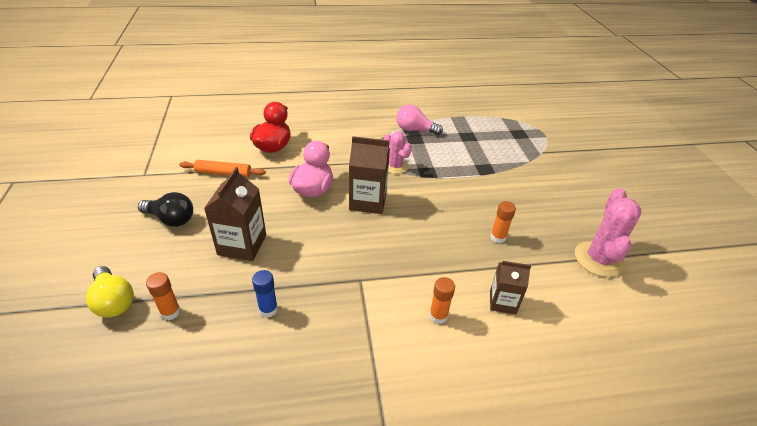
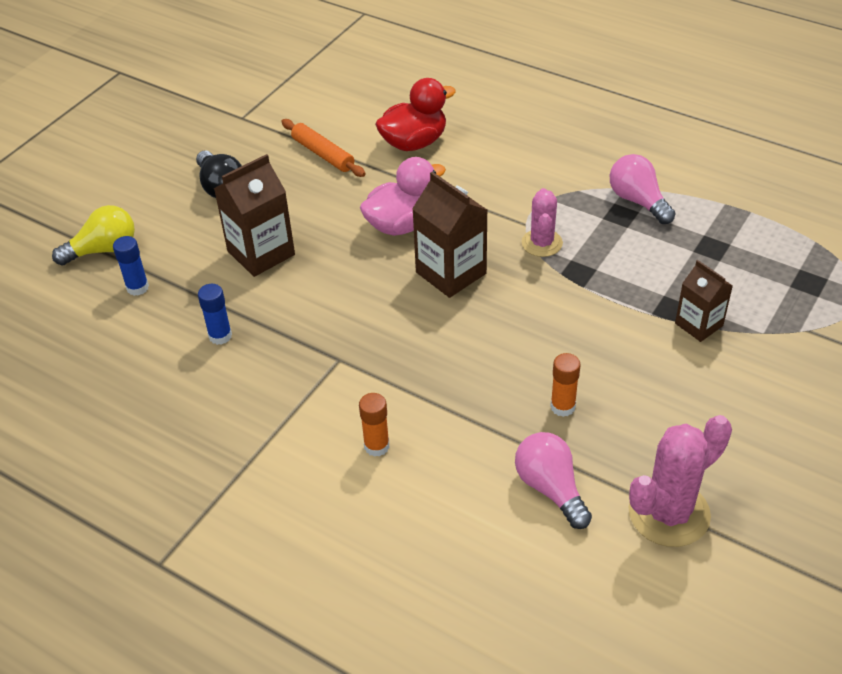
camera: 45 degrees right, 5 degrees up
(114, 301) = (103, 250): yellow light bulb -> yellow light bulb turned 120 degrees counterclockwise
(170, 312) = (137, 287): orange glue stick -> blue glue stick
(502, 302) = (468, 478): brown carton -> brown carton (699, 324)
(542, 281) = (550, 488): none -> pink light bulb

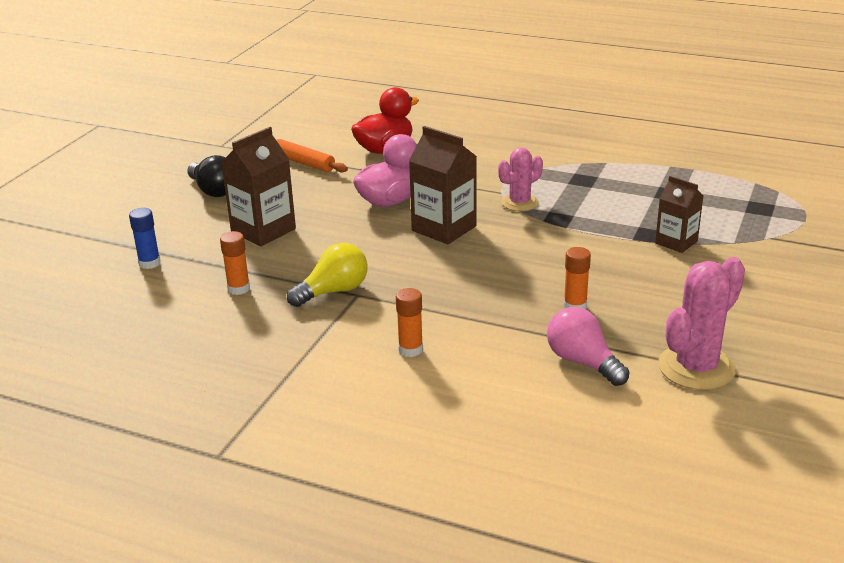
camera: 10 degrees left, 15 degrees down
(103, 250) = (110, 241): yellow light bulb -> yellow light bulb (333, 291)
(220, 336) = (238, 289): blue glue stick -> orange glue stick
(542, 243) = (519, 203): pink cactus -> pink cactus turned 60 degrees clockwise
(638, 201) = (595, 170): pink light bulb -> none

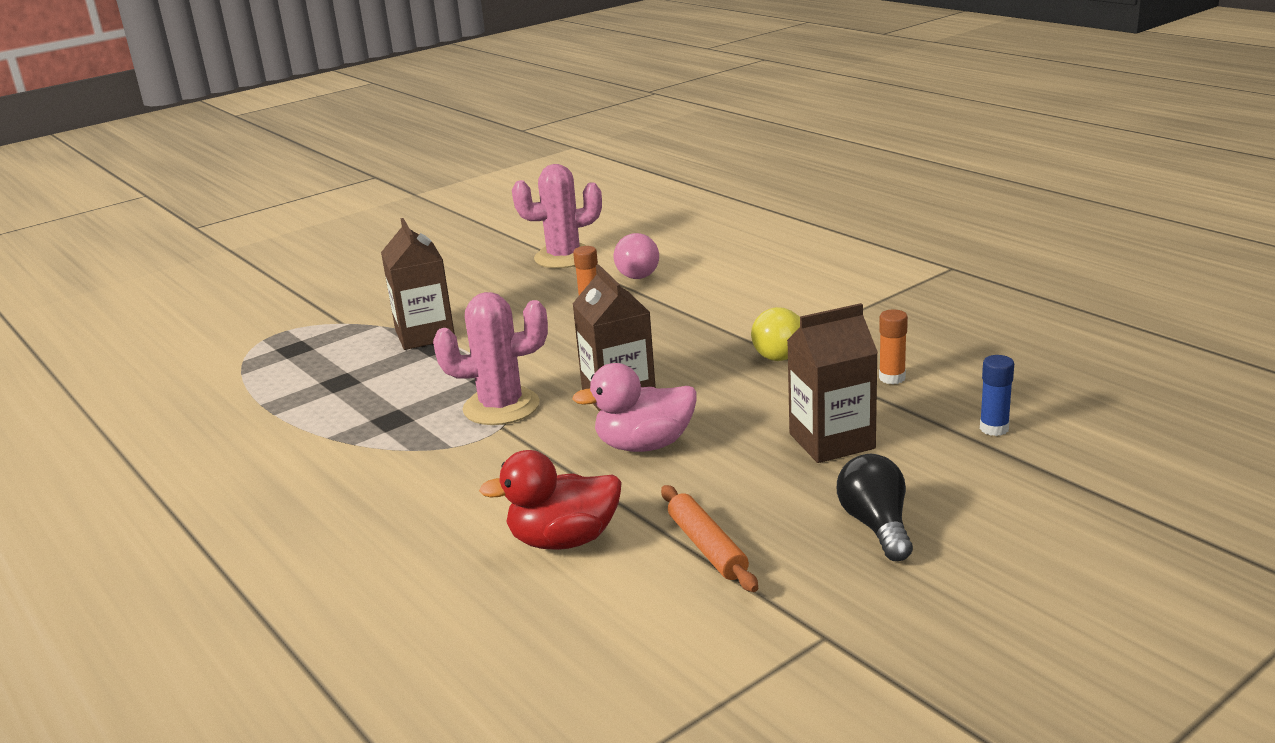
camera: 150 degrees left, 5 degrees down
(410, 349) = (759, 301): orange glue stick -> none
(519, 203) = (501, 407): pink cactus -> pink cactus, size x1.59
(676, 242) = (425, 335): brown carton -> brown carton, size x1.57

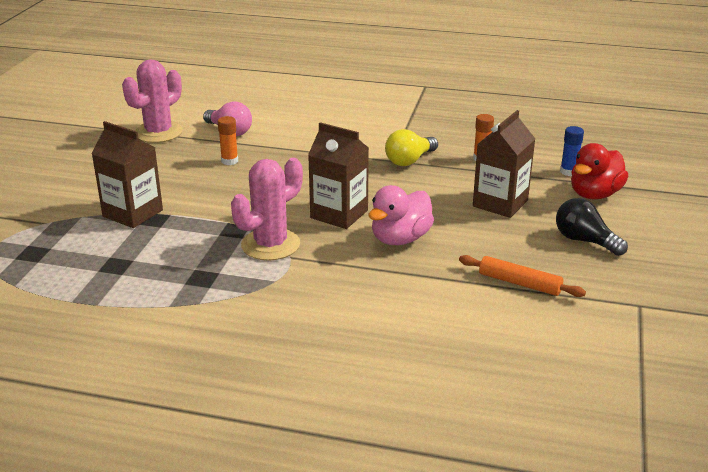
camera: 40 degrees left, 5 degrees up
(564, 540) = (436, 310): red duck -> red duck (594, 194)

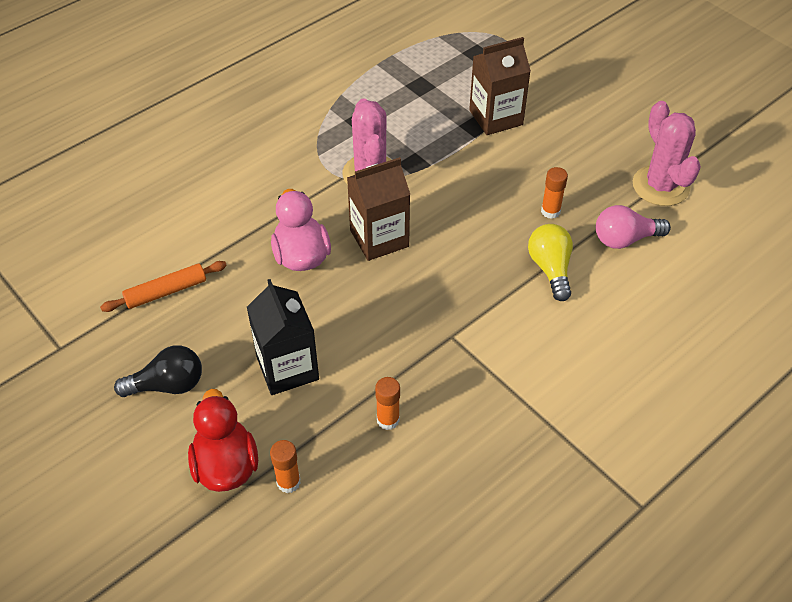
camera: 125 degrees right, 20 degrees up
(409, 160) = (437, 351): yellow light bulb -> yellow light bulb (550, 269)
(500, 203) = (287, 368): brown carton -> black carton
(568, 172) = (288, 482): blue glue stick -> orange glue stick

